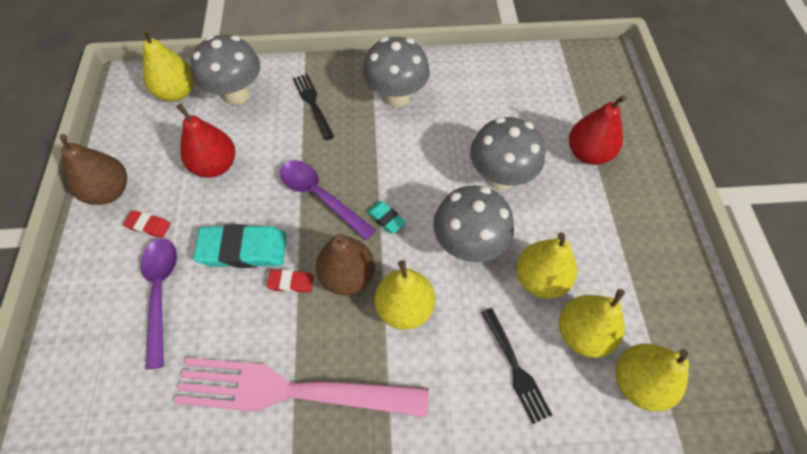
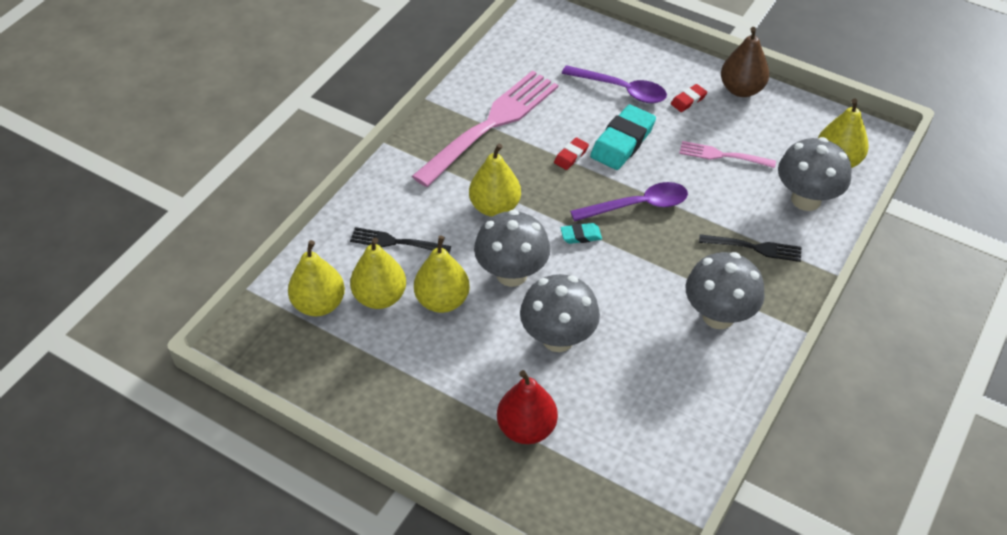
camera: 125 degrees right, 10 degrees down
(215, 165) = (723, 155): red pear -> pink fork
(347, 276) = (549, 188): brown pear -> none

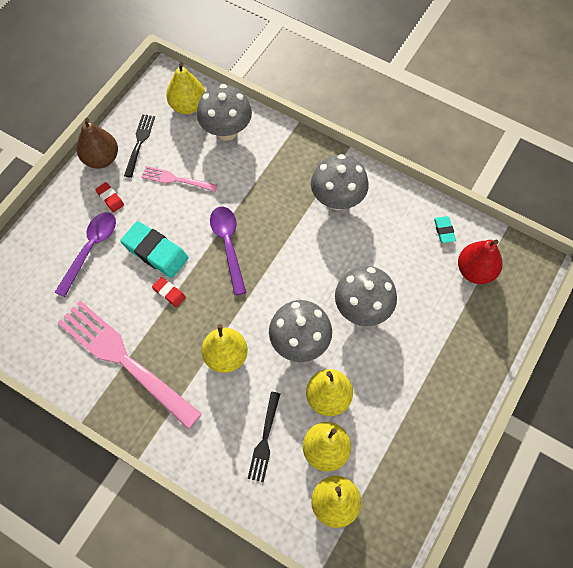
camera: 90 degrees left, 15 degrees up
(526, 428) = (444, 333): red pear -> red pear (475, 271)
(581, 235) = (259, 289): turquoise eraser -> turquoise eraser (444, 231)
(723, 155) = (177, 179): pink fork -> pink fork turned 90 degrees clockwise
(753, 248) = (273, 170): black fork -> black fork (139, 143)

